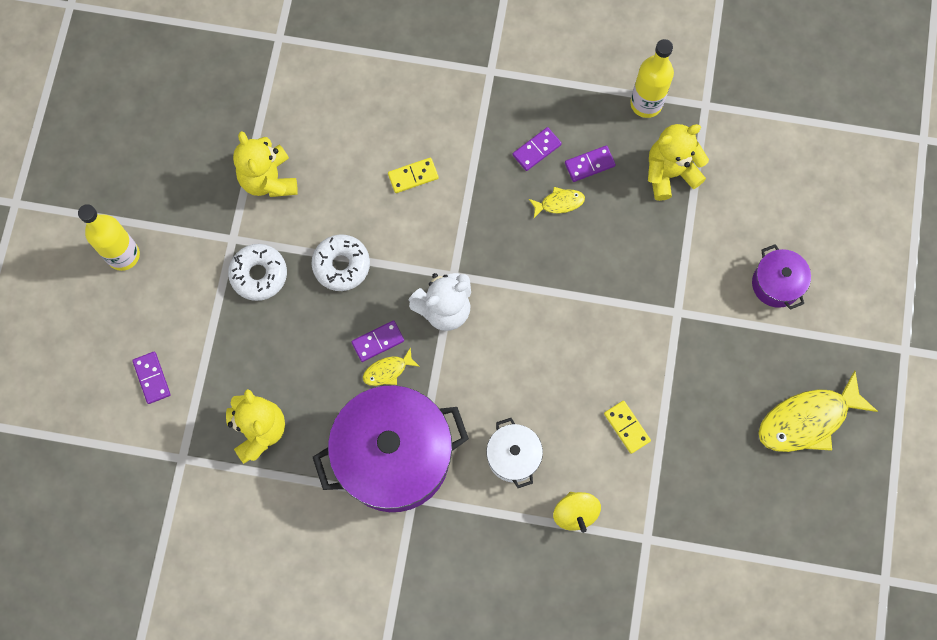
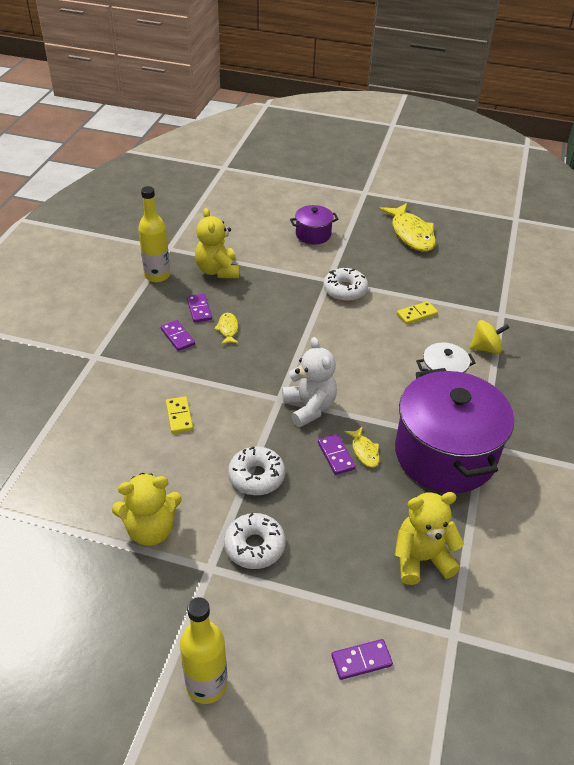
camera: 85 degrees left, 30 degrees down
(659, 334) = (345, 290): none -> white donut

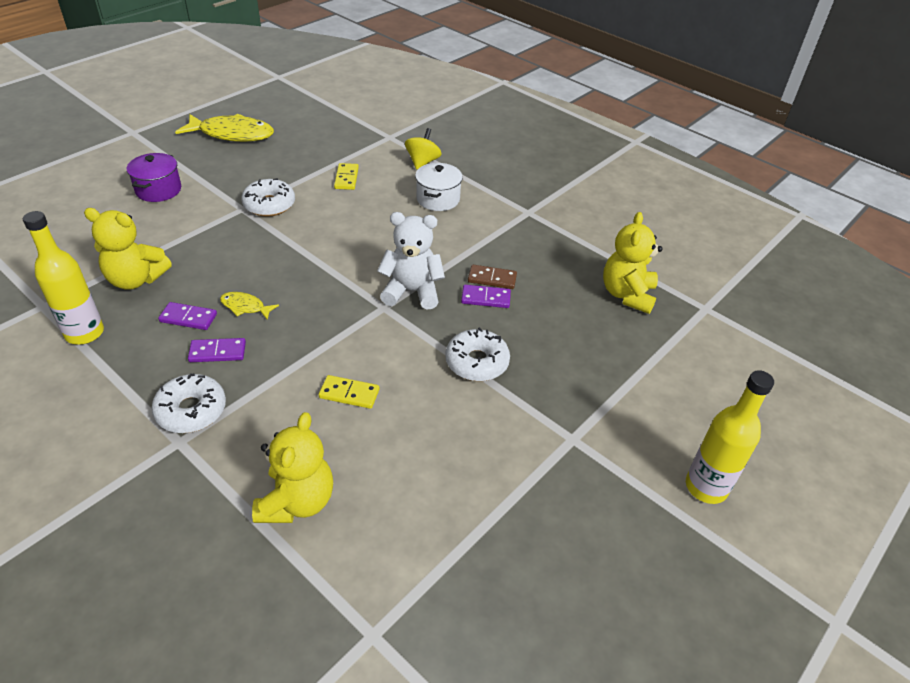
camera: 65 degrees left, 0 degrees up
(151, 529) = (499, 472): yellow teddy bear -> yellow teddy bear (297, 501)
(254, 546) = (563, 395): white donut -> white donut (191, 410)
(361, 660) = (712, 370): purple domino -> none
(364, 451) = (492, 279): yellow fish -> brown domino
(445, 454) = (525, 235): purple pot -> none

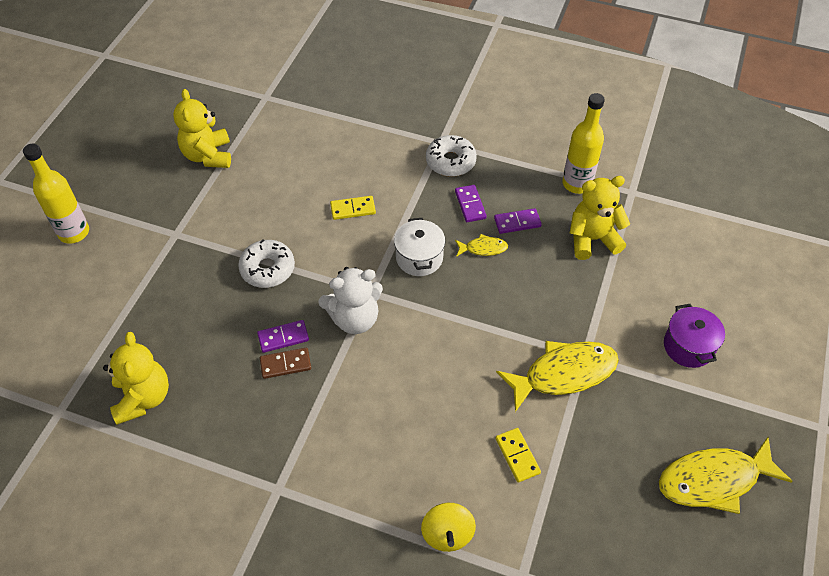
camera: 160 degrees right, 10 degrees up
(217, 352) = (470, 205): purple domino -> purple domino turned 75 degrees counterclockwise
(269, 205) = (564, 374): white donut -> yellow fish
(297, 501) = (343, 137): yellow teddy bear -> yellow teddy bear (208, 155)
(438, 199) = (392, 465): white pot -> white pot (419, 258)

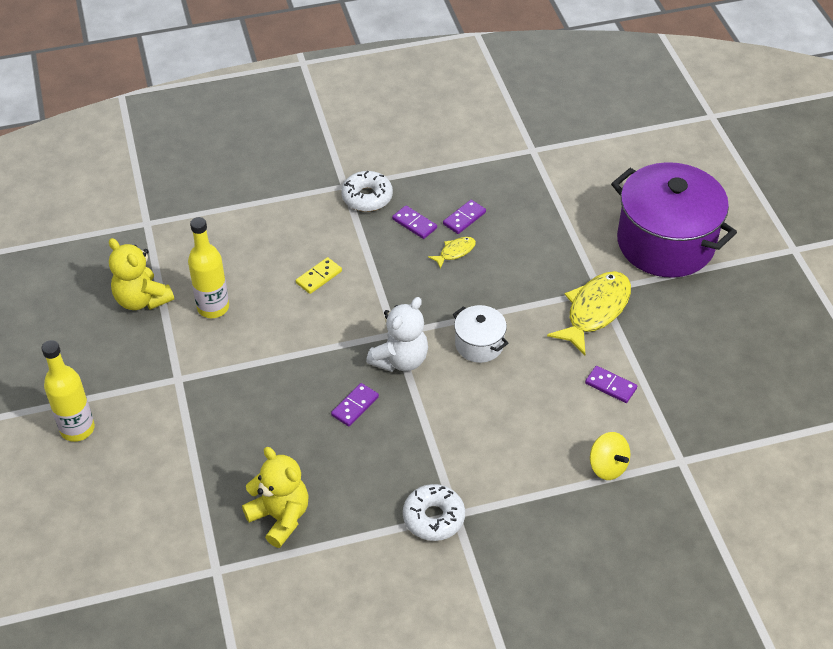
camera: 35 degrees left, 5 degrees down
(267, 269) = (290, 362): white donut -> white donut (433, 517)
(285, 364) = (376, 424): brown domino -> none
(419, 258) = (410, 286): white pot -> white pot (479, 344)
(517, 456) = (610, 386): yellow domino -> purple domino
(577, 184) = (485, 164): yellow bottle -> yellow bottle (213, 307)
(592, 239) = (533, 201): yellow teddy bear -> none
(688, 346) = (665, 243): purple pot -> purple pot, size x2.14
(714, 480) = (753, 324): yellow fish -> none

